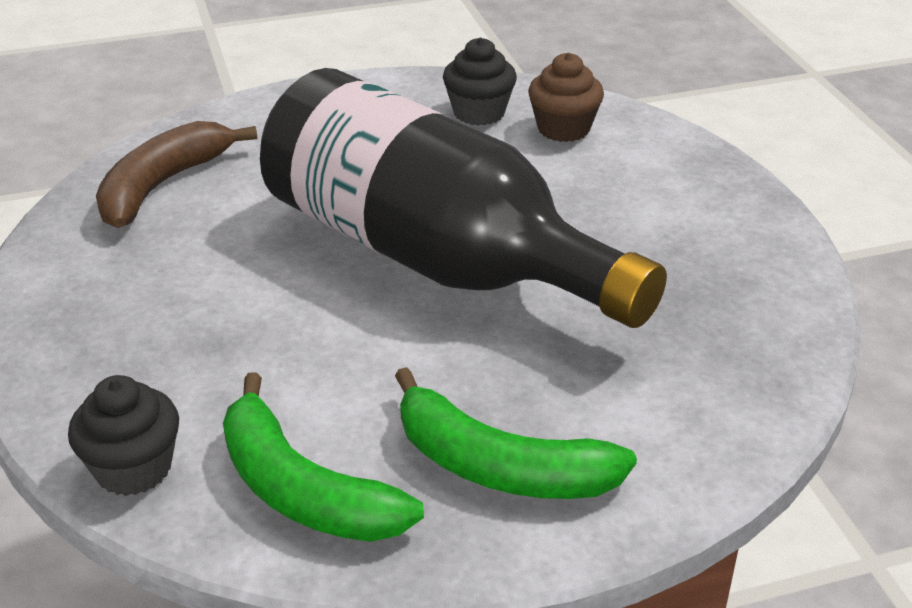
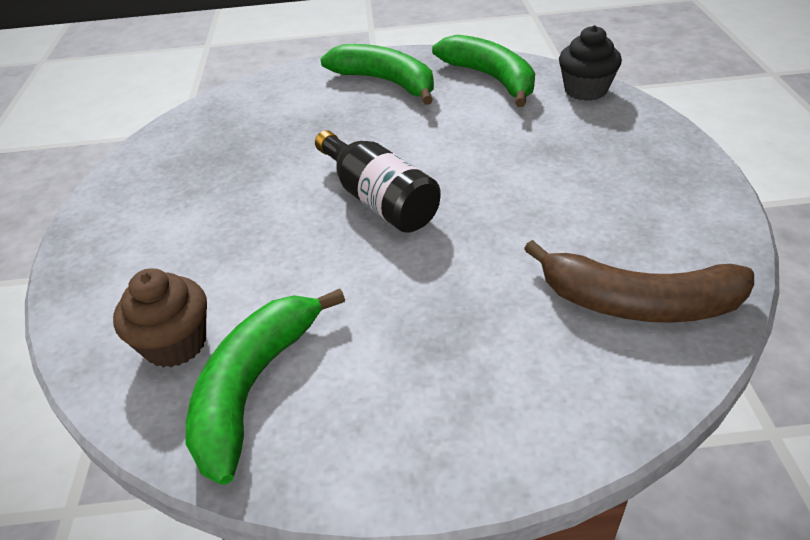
camera: 165 degrees left, 5 degrees up
(162, 185) = (638, 303): brown banana -> brown banana turned 60 degrees clockwise
(434, 256) = (379, 200): black bottle -> black bottle, size x0.46
(479, 112) = (254, 387): black cupcake -> green banana

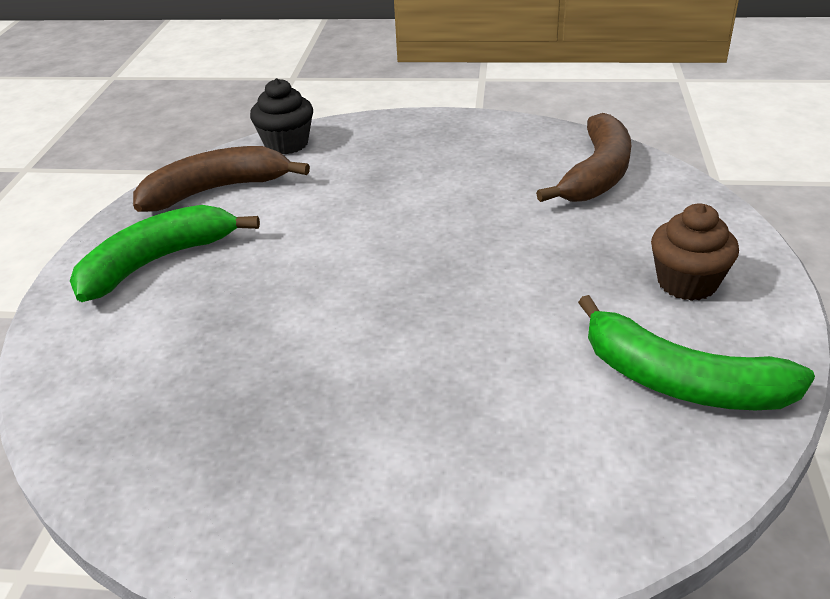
camera: 80 degrees left, 5 degrees down
(175, 343) = (616, 446): brown cupcake -> brown cupcake (687, 283)
(379, 200) = (411, 285): black bottle -> none
(491, 78) = (216, 190): green banana -> brown banana

